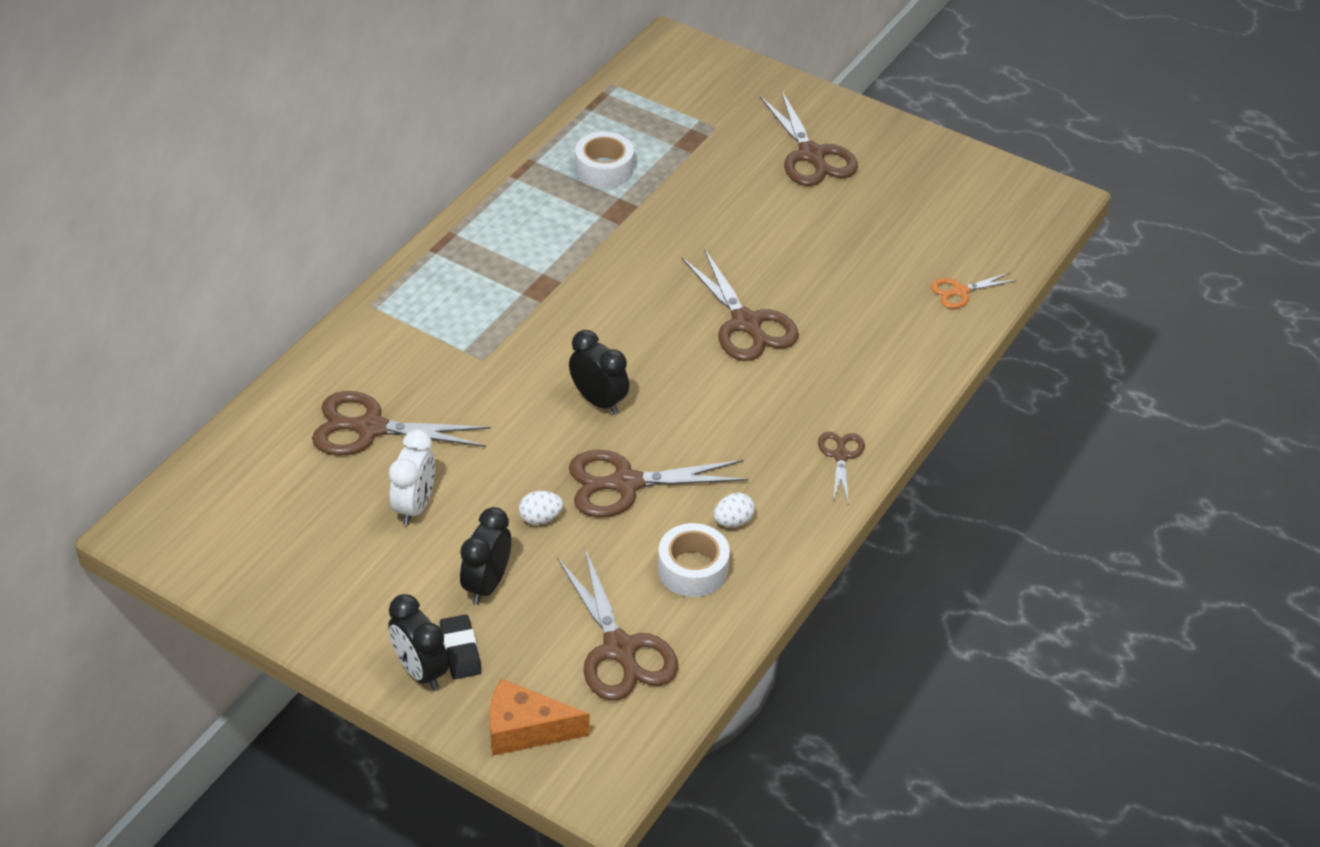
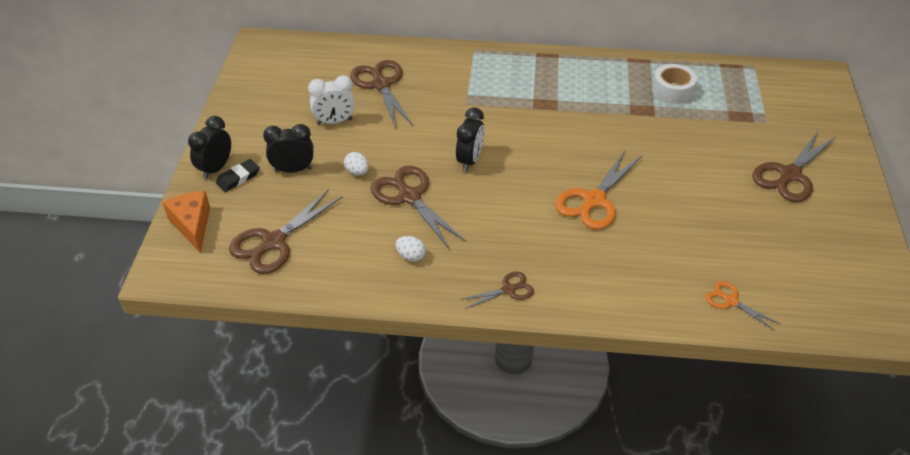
camera: 65 degrees right, 0 degrees up
(692, 569) = (357, 252): white tape -> none
(746, 323) = (594, 200): brown scissors -> orange scissors

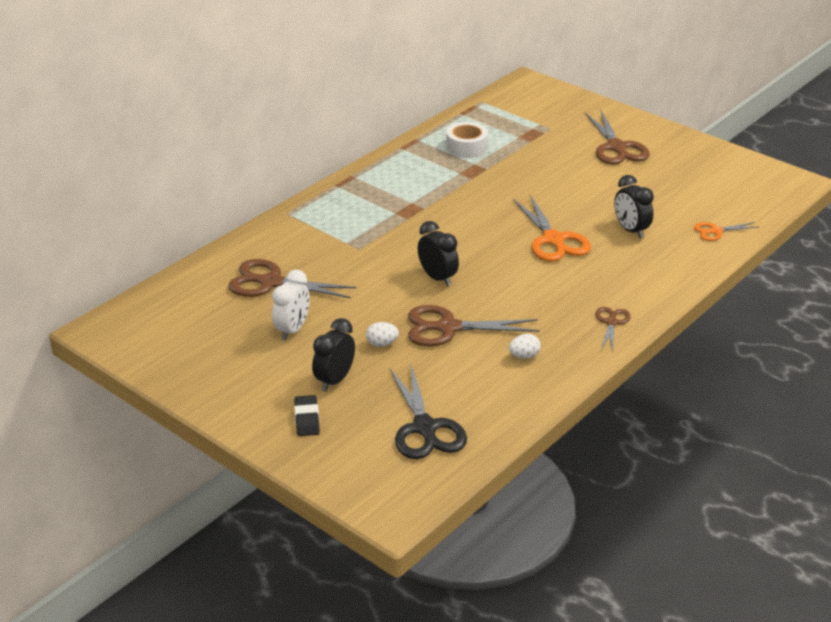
camera: 55 degrees left, 10 degrees down
(192, 225) = (345, 472): orange cheese -> none
(215, 168) = (275, 429): black clock -> black clock (631, 230)
(273, 242) = (425, 428): brown scissors -> black scissors

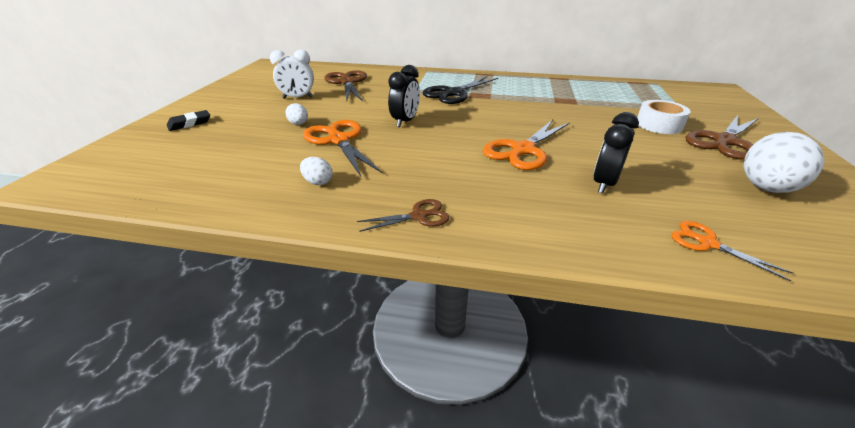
camera: 60 degrees right, 0 degrees up
(334, 380) = (242, 121): black clock -> none
(425, 428) = (183, 165): black scissors -> black scissors (453, 93)
(448, 328) = (339, 140): brown scissors -> orange scissors
(466, 147) = (590, 92): white tape -> white tape (658, 125)
(683, 175) = (765, 188): none -> white egg

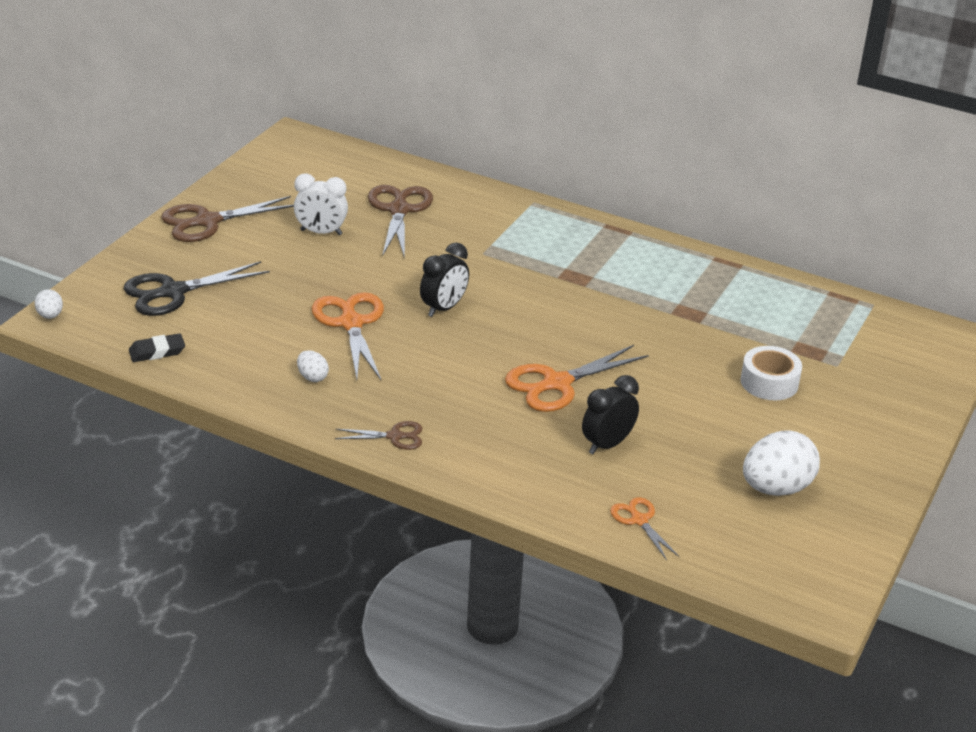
camera: 15 degrees right, 0 degrees up
(189, 123) = (182, 257): black eraser -> black eraser (157, 351)
(299, 124) = (311, 285): white egg -> white egg (50, 315)
(453, 93) = (540, 265): black scissors -> black scissors (173, 292)
(724, 141) = (819, 424): brown scissors -> brown scissors (207, 221)

